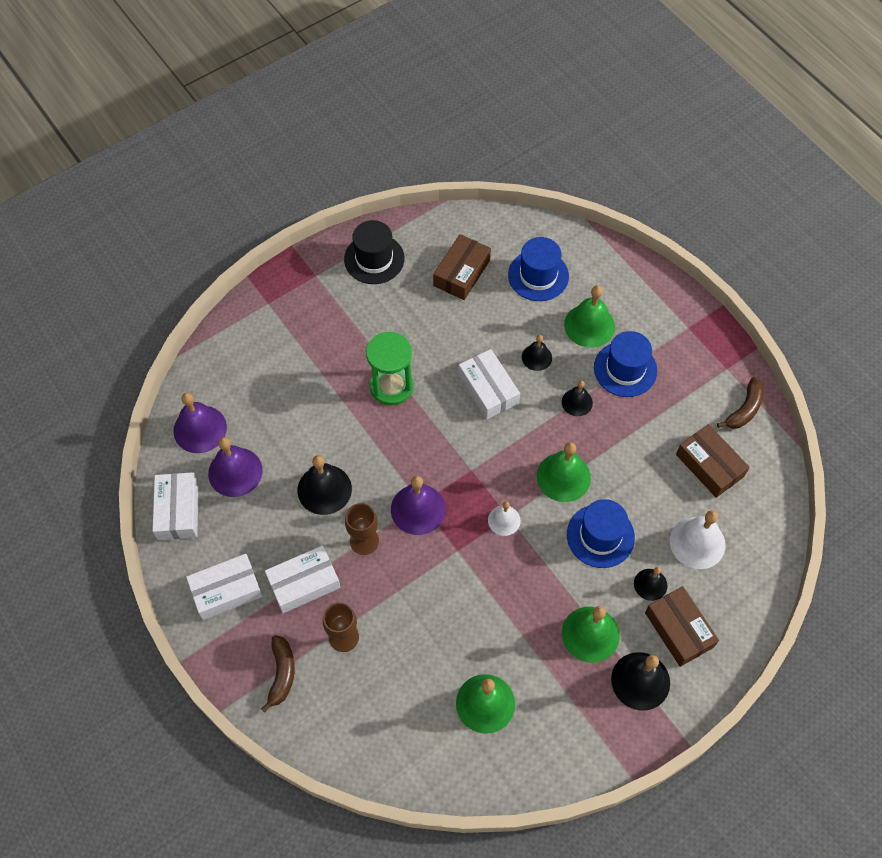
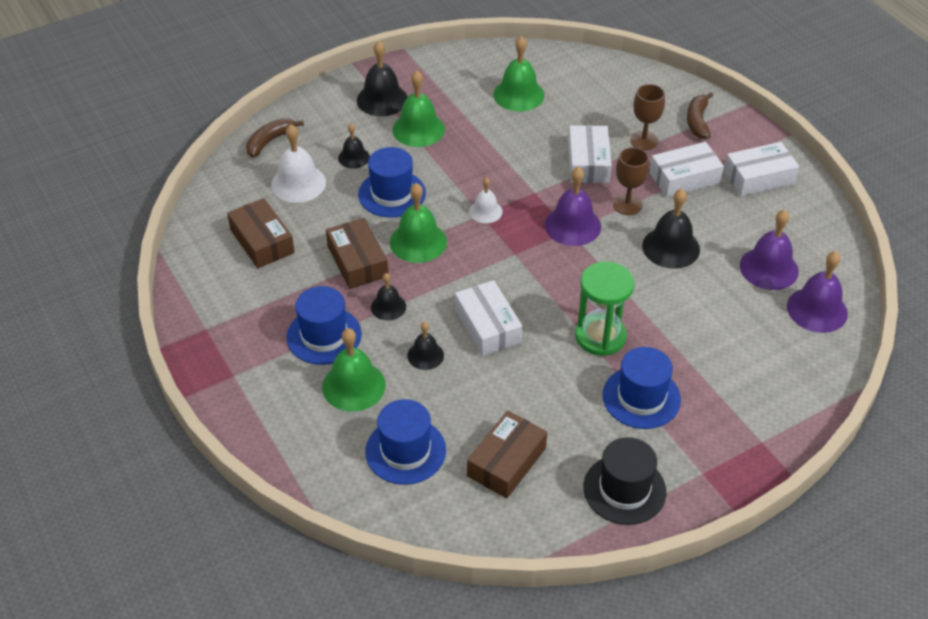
camera: 175 degrees left, 15 degrees down
(178, 510) = (822, 240): white box -> white box (588, 162)
(359, 333) = (641, 397): none -> blue hat
(679, 630) = (338, 127): brown box -> brown box (357, 261)
(744, 409) = (203, 287): brown banana -> brown banana (270, 141)

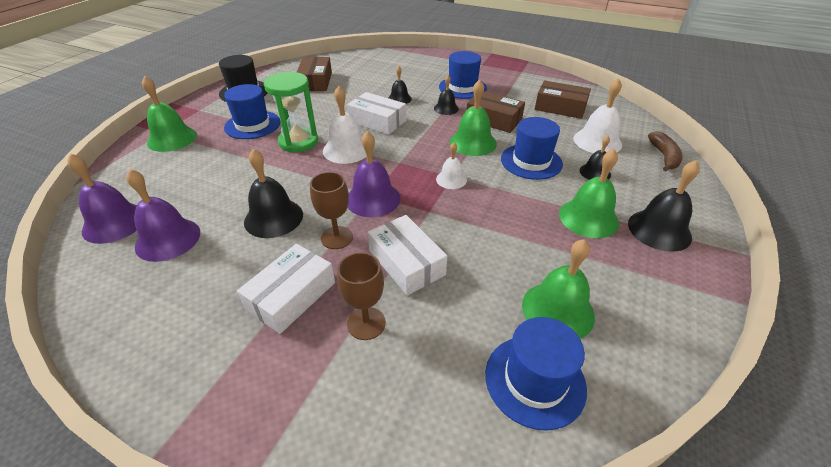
camera: 145 degrees right, 5 degrees down
(353, 386) = (421, 78): green bell -> green bell (172, 139)
(405, 451) = (369, 70): blue hat -> blue hat (535, 380)
(555, 297) = (346, 150): none -> white bell
(697, 121) = (311, 399): brown banana -> none
(759, 177) = (195, 343): white box -> none

